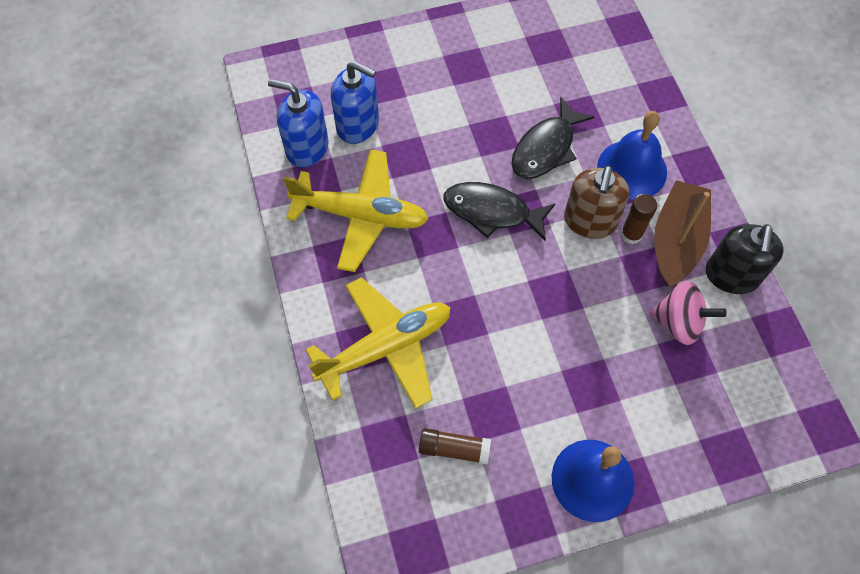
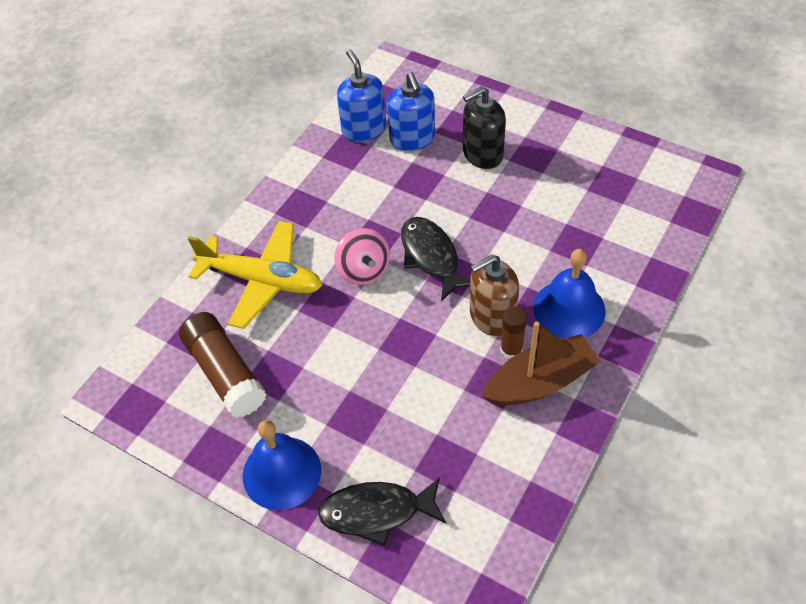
camera: 50 degrees right, 10 degrees down
(361, 215) = (345, 193): yellow plane -> none
(454, 449) = (225, 373): brown glue stick -> brown glue stick, size x1.77
(546, 148) = (522, 247): black fish -> black fish (377, 512)
(679, 323) = (469, 435): pink spinning top -> pink spinning top (363, 270)
(731, 275) = (552, 440): black soap dispenser -> black soap dispenser (482, 154)

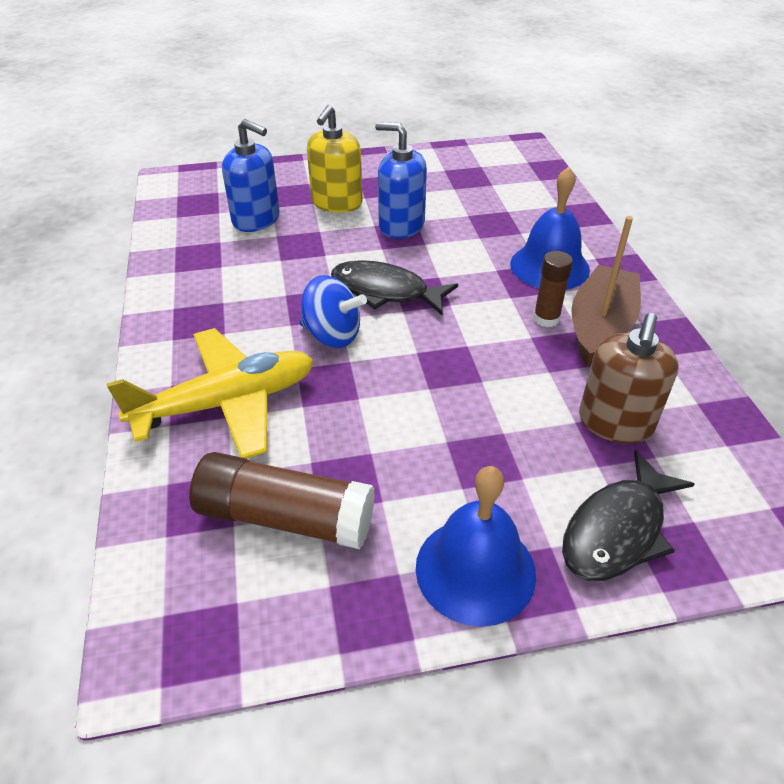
camera: 45 degrees left, 10 degrees down
(363, 270) = (332, 335): pink spinning top -> blue spinning top
(364, 129) = (196, 233): blue soap dispenser -> blue soap dispenser (401, 225)
(482, 154) = (336, 203): black soap dispenser -> yellow soap dispenser
(492, 317) = (497, 305): brown soap dispenser -> brown soap dispenser (615, 422)

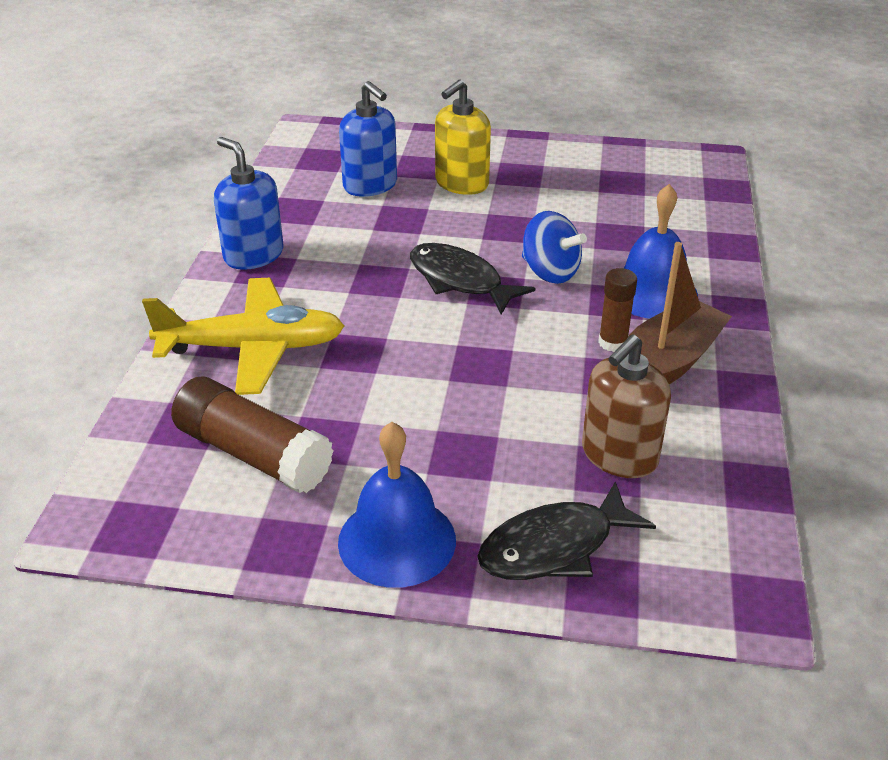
camera: 20 degrees right, 5 degrees down
(332, 335) = (383, 310): blue spinning top -> blue spinning top (550, 272)
(401, 225) = (516, 219): blue soap dispenser -> blue soap dispenser (253, 255)

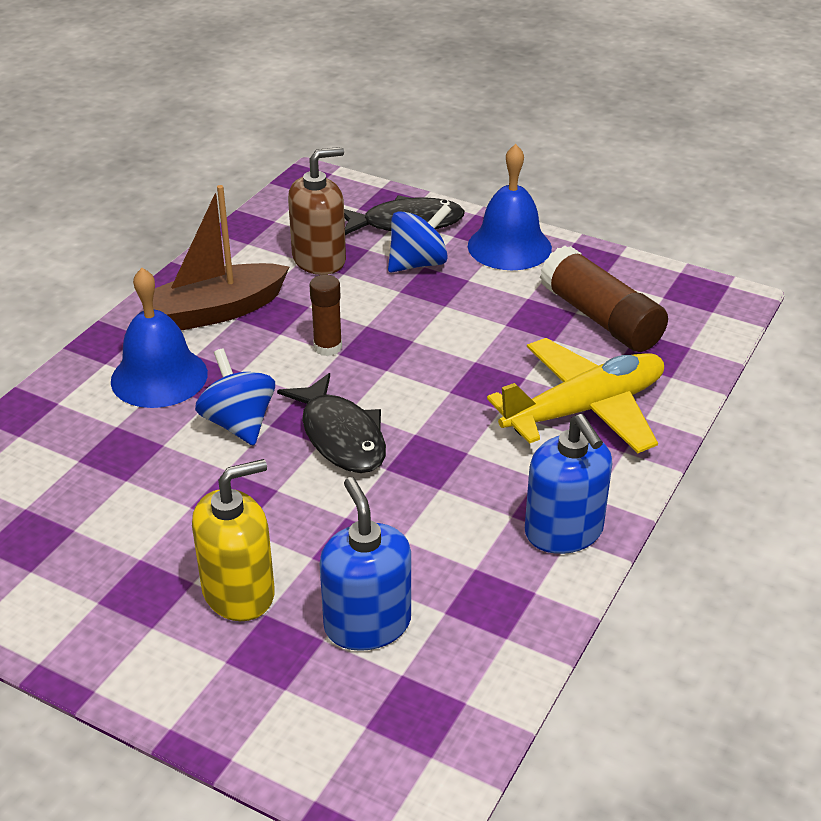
camera: 160 degrees left, 0 degrees up
(253, 348) = (585, 409): yellow plane -> yellow plane turned 135 degrees clockwise
(499, 480) = (418, 263): none -> blue spinning top
(613, 342) = (245, 338): brown glue stick -> brown glue stick (328, 347)

